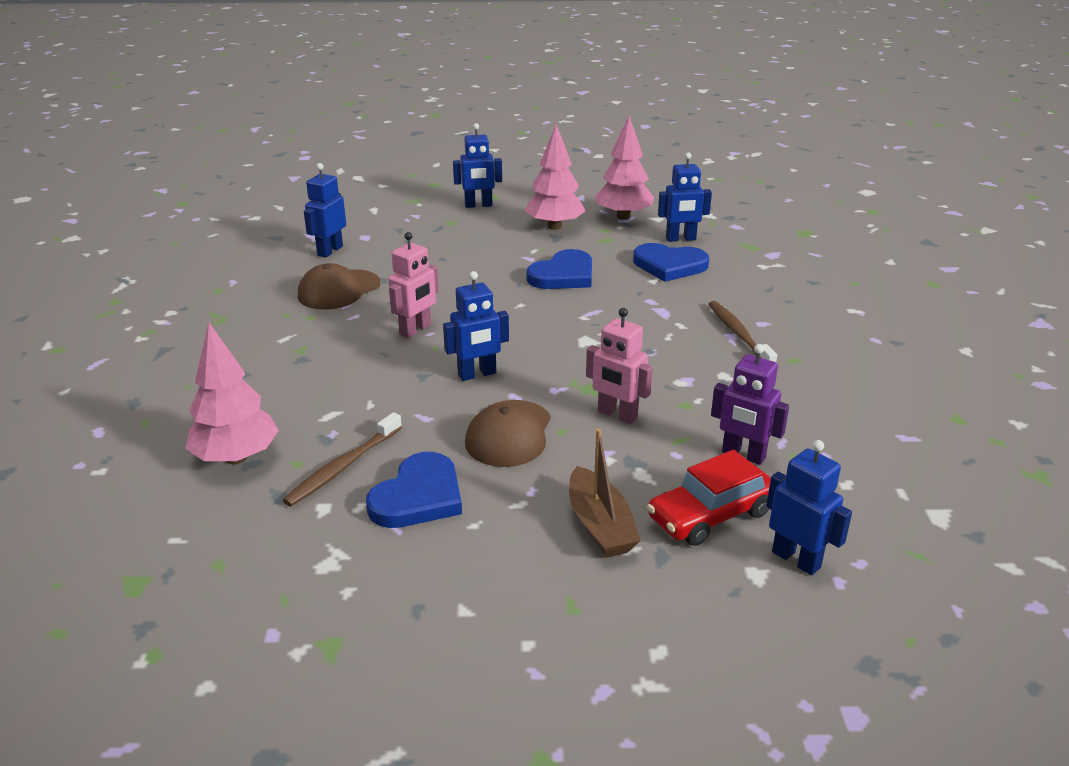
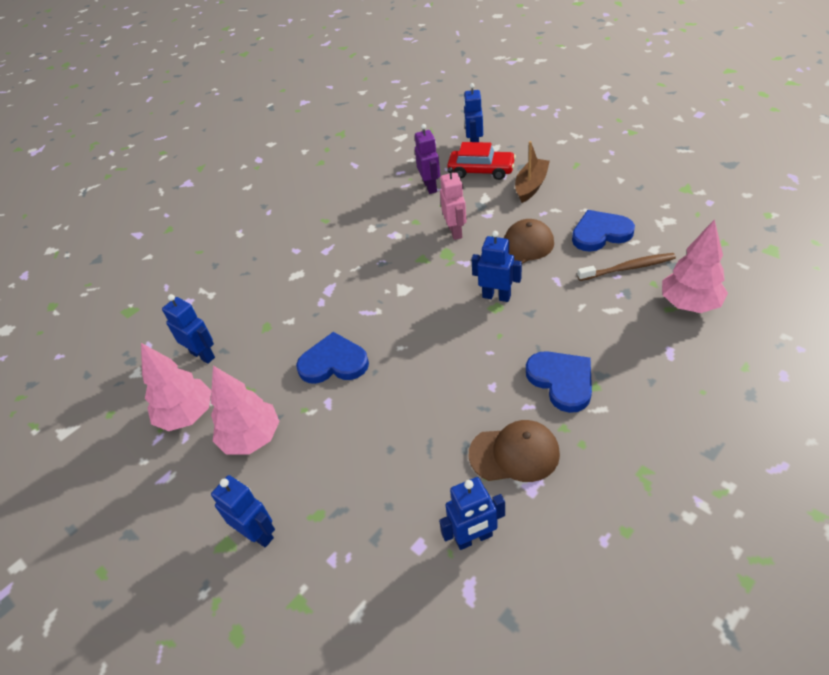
camera: 130 degrees left, 15 degrees up
(415, 330) = (496, 361): pink robot -> none
(669, 265) = (257, 329): blue heart -> blue heart (561, 381)
(738, 334) = (320, 249): brown toothbrush -> none

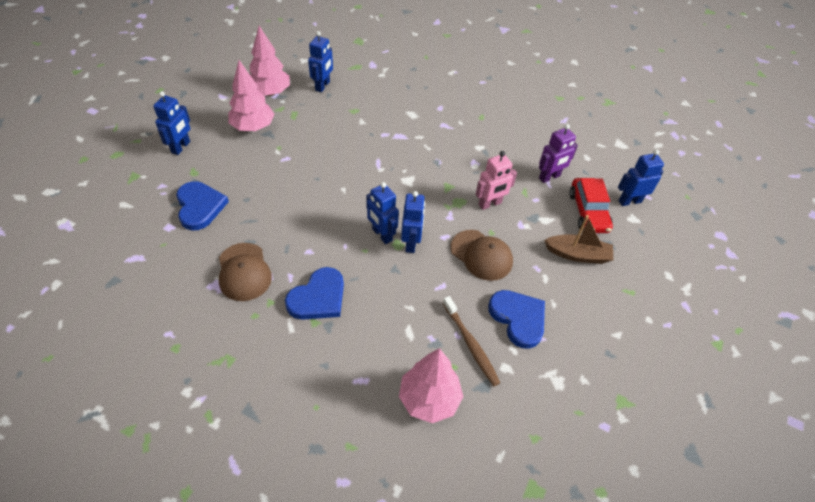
camera: 65 degrees right, 5 degrees up
(333, 362) = (323, 154): blue heart -> blue heart (200, 207)
(474, 538) = (173, 256): blue robot -> blue robot (382, 235)

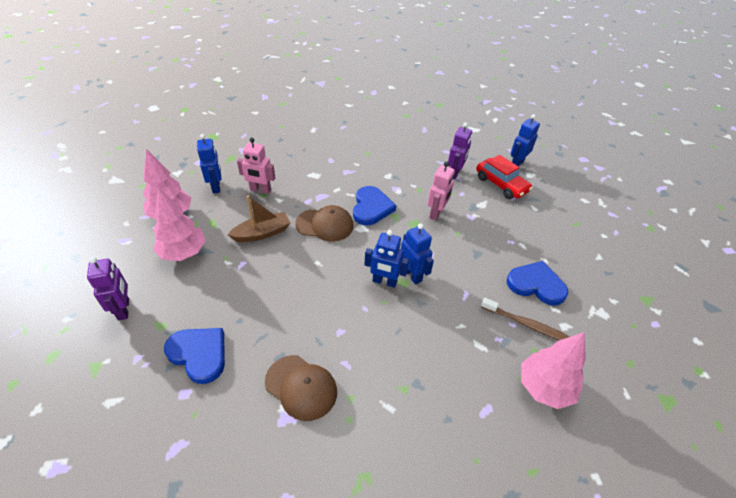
camera: 35 degrees left, 5 degrees down
(181, 147) = (124, 309): blue robot -> purple robot
(318, 297) = (386, 366): blue heart -> blue heart (371, 208)
(354, 106) = (260, 190): none -> pink robot
(481, 255) = (468, 254): brown cap -> brown cap (325, 225)
(577, 254) = (524, 217): brown boat -> brown boat (262, 233)

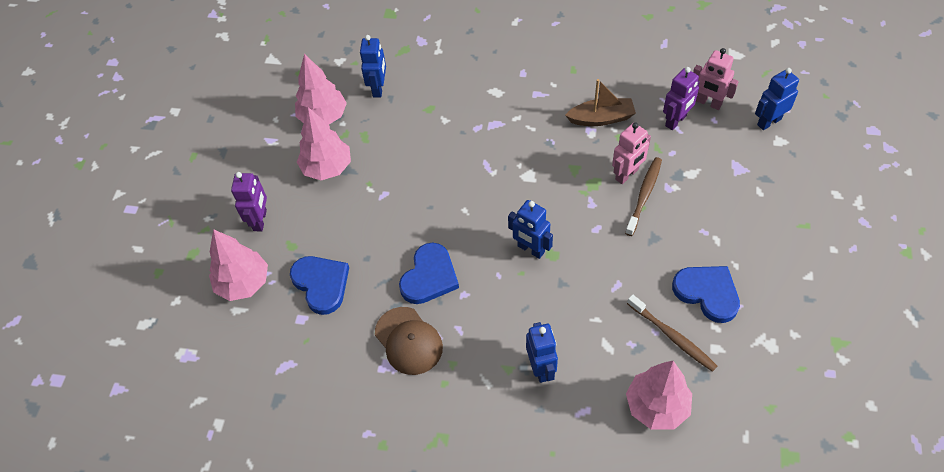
camera: 25 degrees right, 10 degrees up
(114, 373) = (244, 283): none -> pink tree
(260, 190) = (427, 102): pink robot -> pink robot (708, 103)
(262, 233) = (414, 161): brown boat -> brown boat (601, 118)
(325, 225) = (487, 164): brown cap -> none
(371, 208) = (549, 151): blue heart -> blue heart (429, 276)
(412, 275) = (565, 248): blue robot -> blue robot (541, 368)
(455, 225) = (644, 195): none -> brown toothbrush
(501, 184) = (731, 149): red car -> none

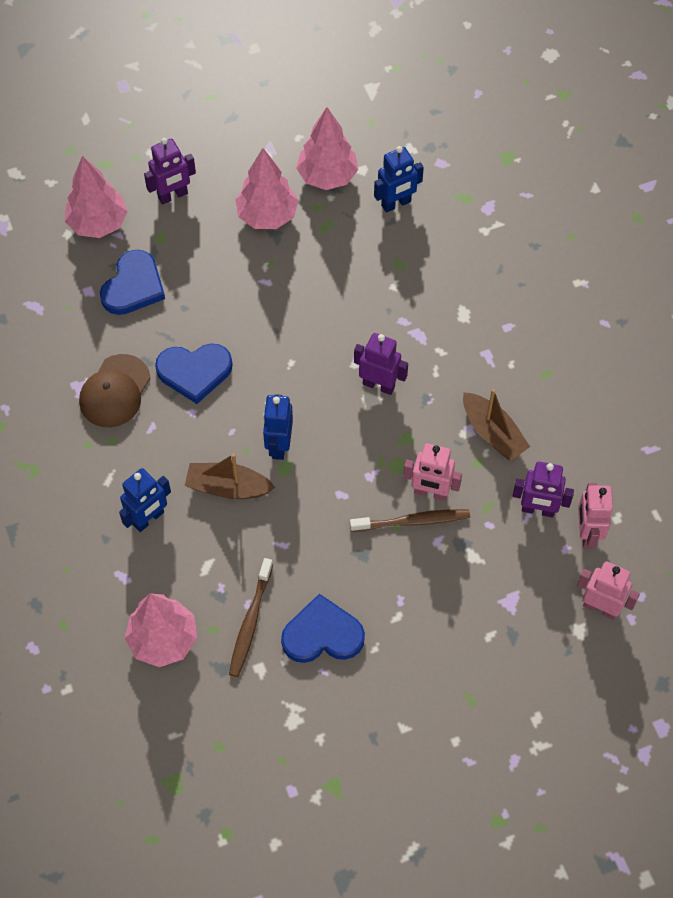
camera: 55 degrees right, 5 degrees up
(520, 165) = (379, 385): none -> purple robot
(546, 299) = (228, 487): none -> brown boat
(707, 293) = (322, 634): blue heart -> blue heart turned 105 degrees counterclockwise
(769, 122) = (600, 608): blue robot -> pink robot

